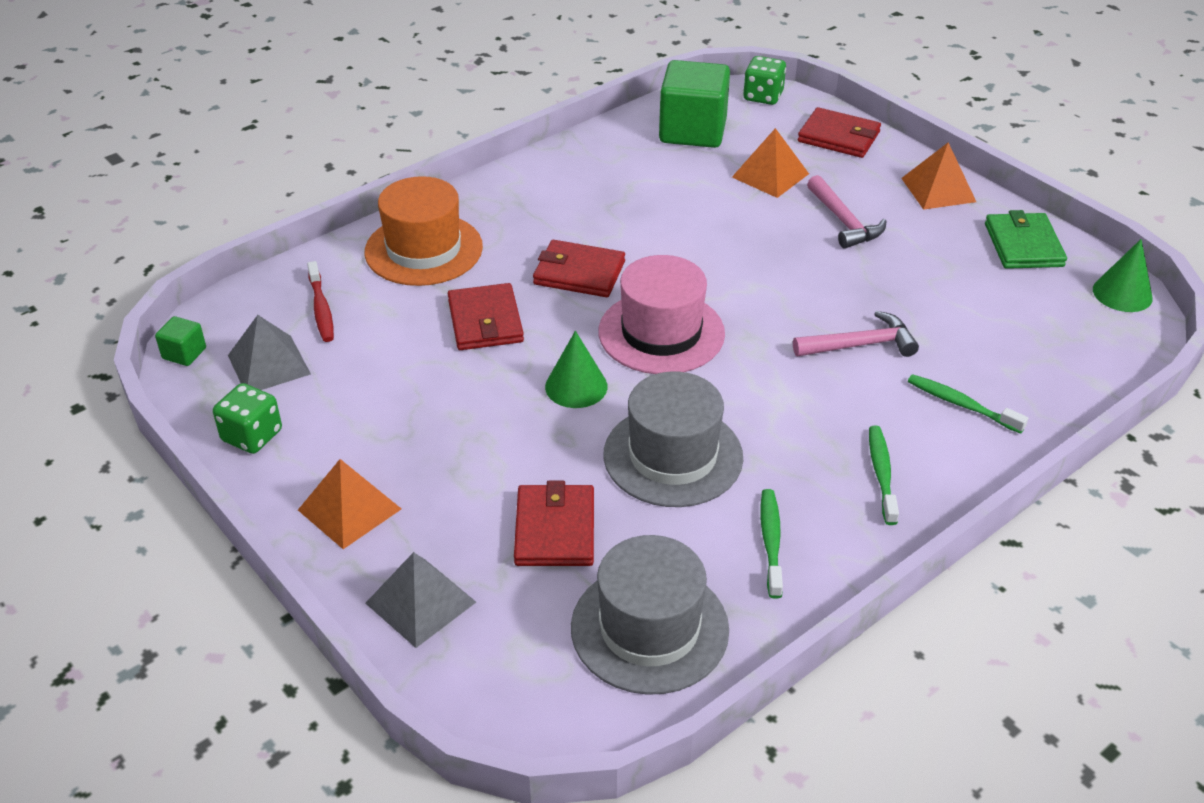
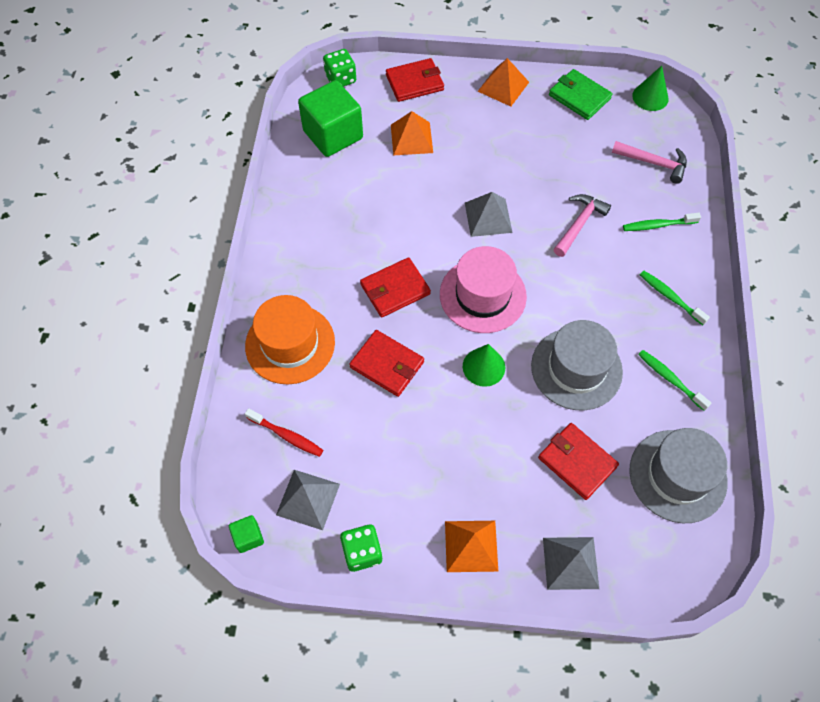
camera: 45 degrees left, 20 degrees up
(761, 278) = (488, 217): none -> grey pyramid
(843, 221) = (483, 144): pink hammer -> pink hammer (653, 163)

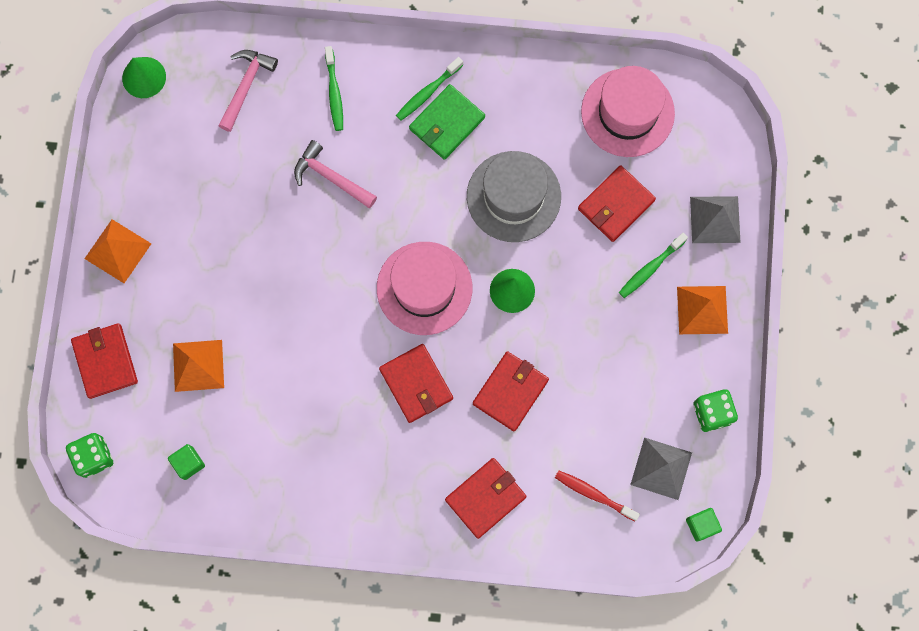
camera: 90 degrees left, 15 degrees up
(286, 436) = (593, 494): red toothbrush -> red toothbrush turned 90 degrees counterclockwise
(290, 344) = (485, 498): orange hat -> red wallet
(333, 135) = (188, 463): green cube -> green cube, size x0.44
(488, 217) = (319, 278): grey pyramid -> none
(579, 97) = (139, 160): green wallet -> green wallet (447, 123)
(670, 379) = (524, 105): green toothbrush -> green toothbrush (650, 268)
(677, 476) = (627, 112): grey hat -> pink hat

